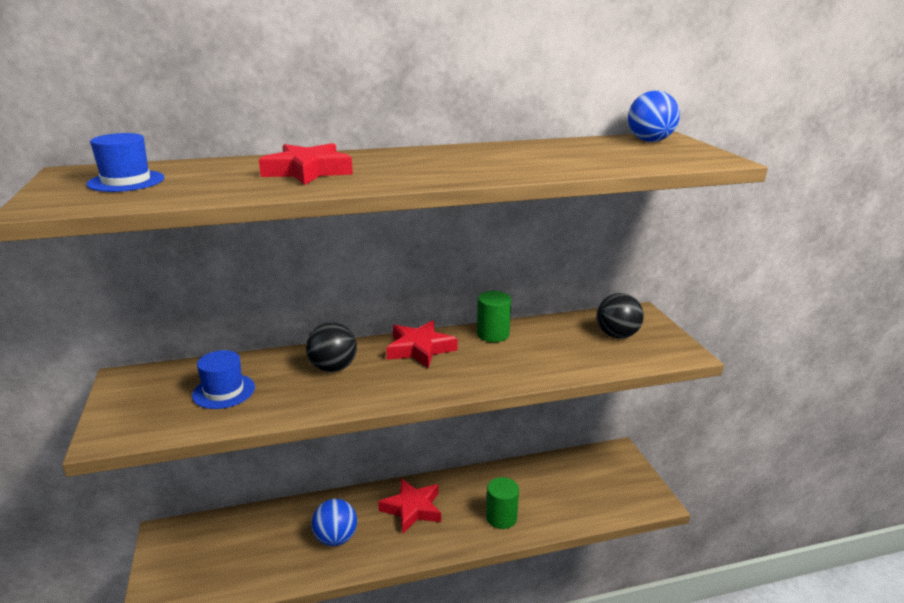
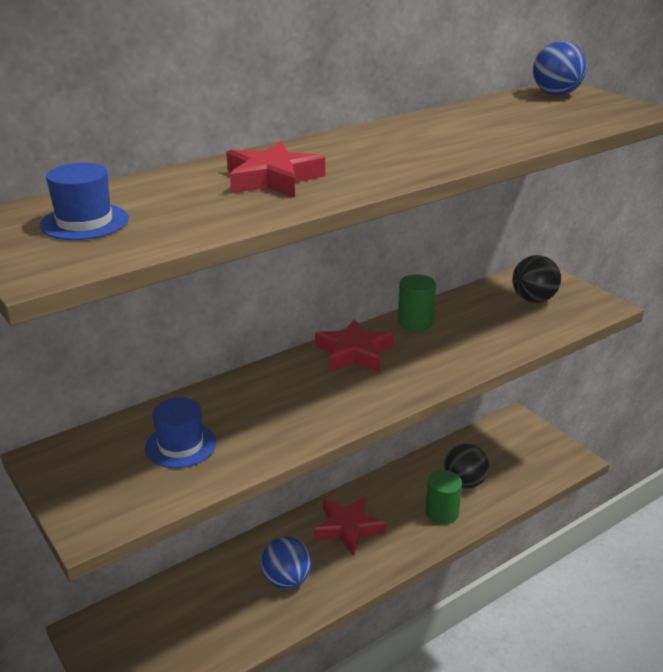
camera: 20 degrees left, 5 degrees up
(333, 368) = (280, 393): black ball -> black ball (464, 482)

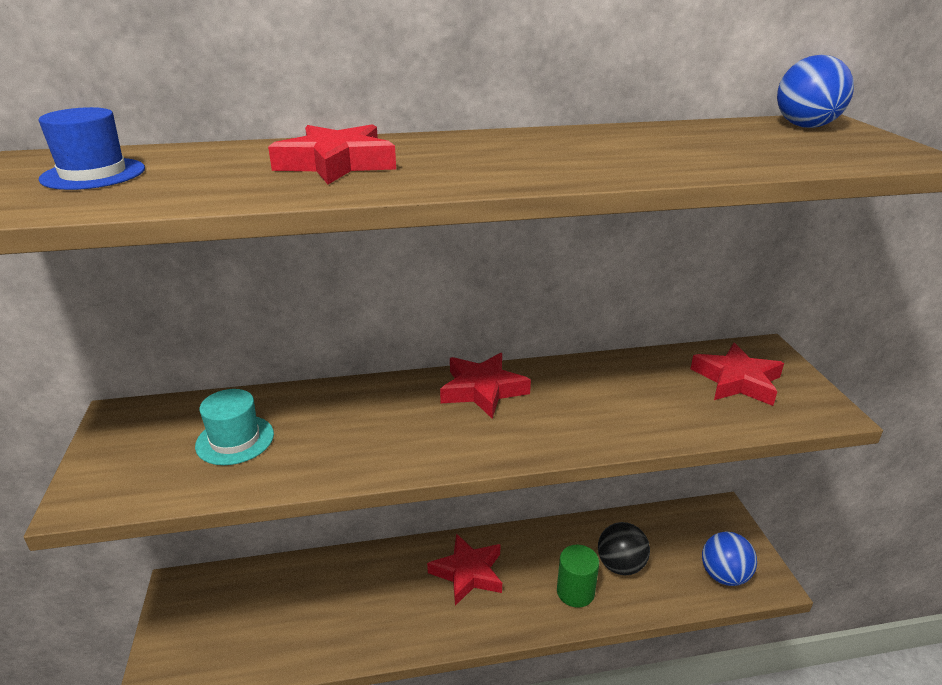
camera: 25 degrees right, 0 degrees up
(180, 445) = (235, 440): blue hat -> turquoise hat
(287, 580) = (375, 607): blue ball -> blue ball (724, 575)
(415, 322) = (576, 373): green cylinder -> none
(533, 299) = (737, 381): black ball -> red star

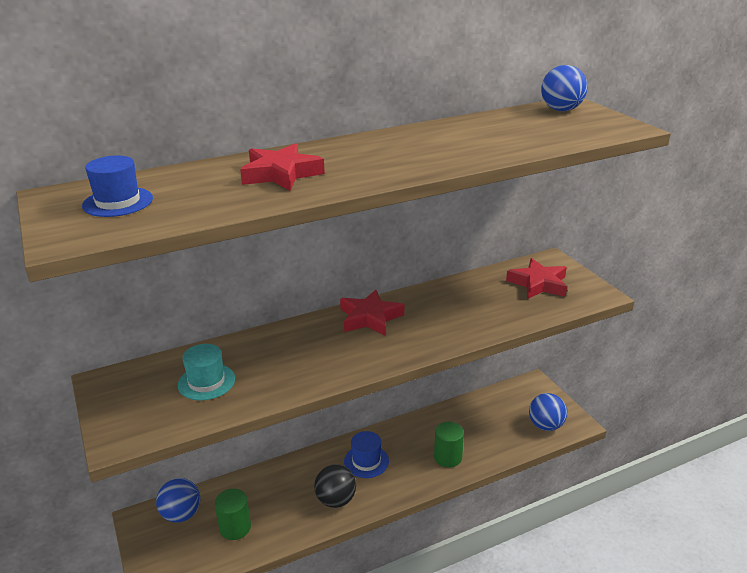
camera: 15 degrees left, 0 degrees up
(225, 592) = (181, 514): none -> blue ball
(277, 626) = (235, 527): none -> green cylinder
(468, 573) = (366, 461): red star -> blue hat
(620, 565) = (474, 433): black ball -> black ball (336, 500)

